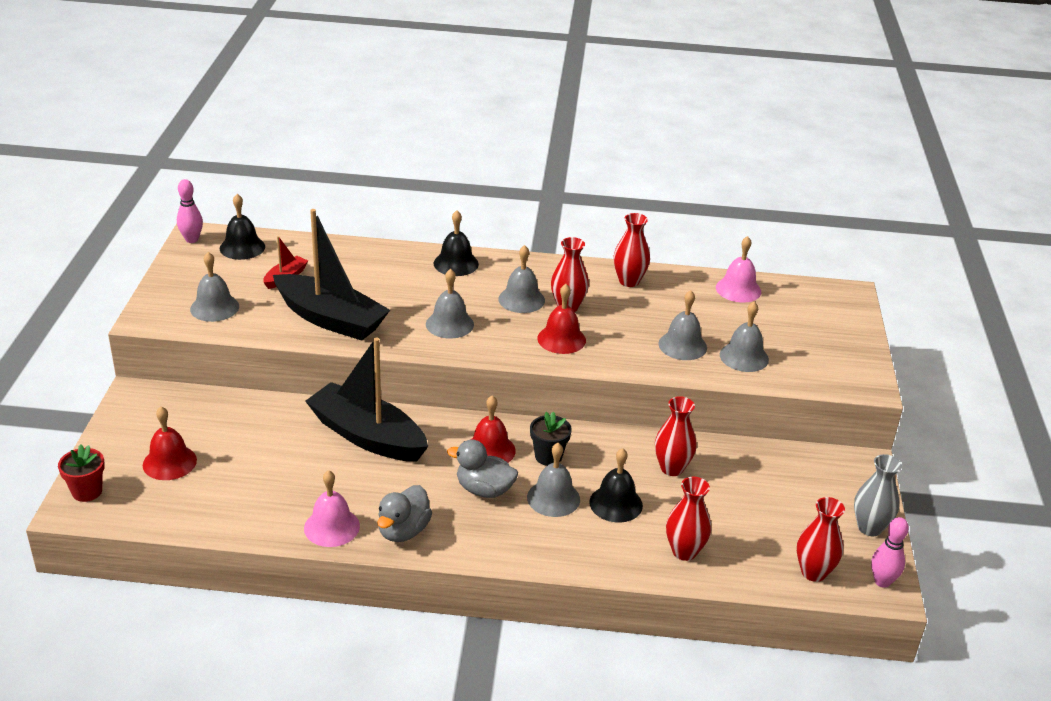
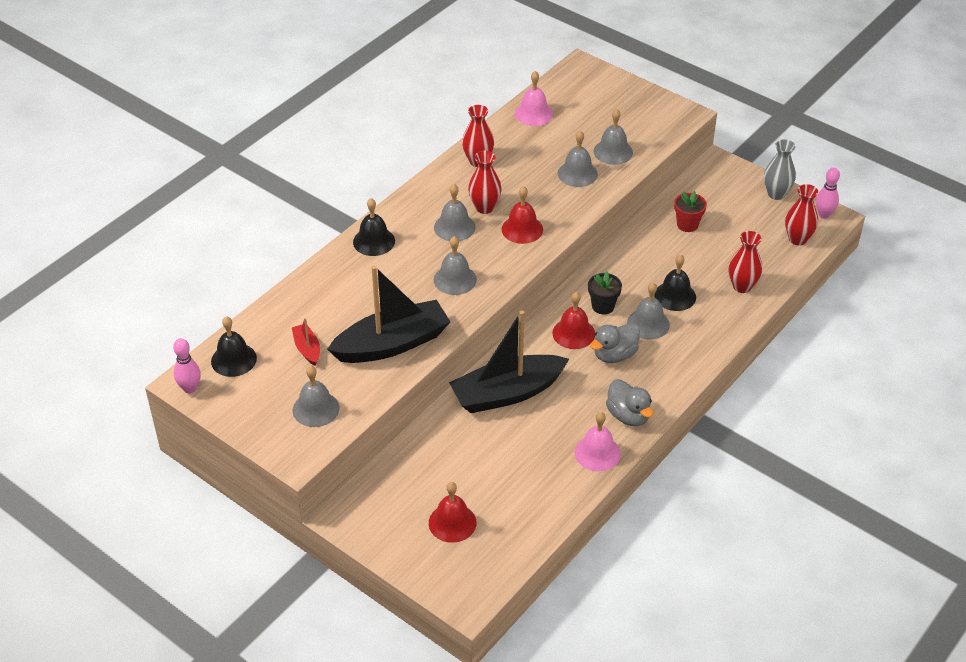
camera: 55 degrees left, 10 degrees up
(87, 491) = (452, 586): red flower pot -> red flower pot (687, 225)
(672, 468) = (659, 252): red vase -> none

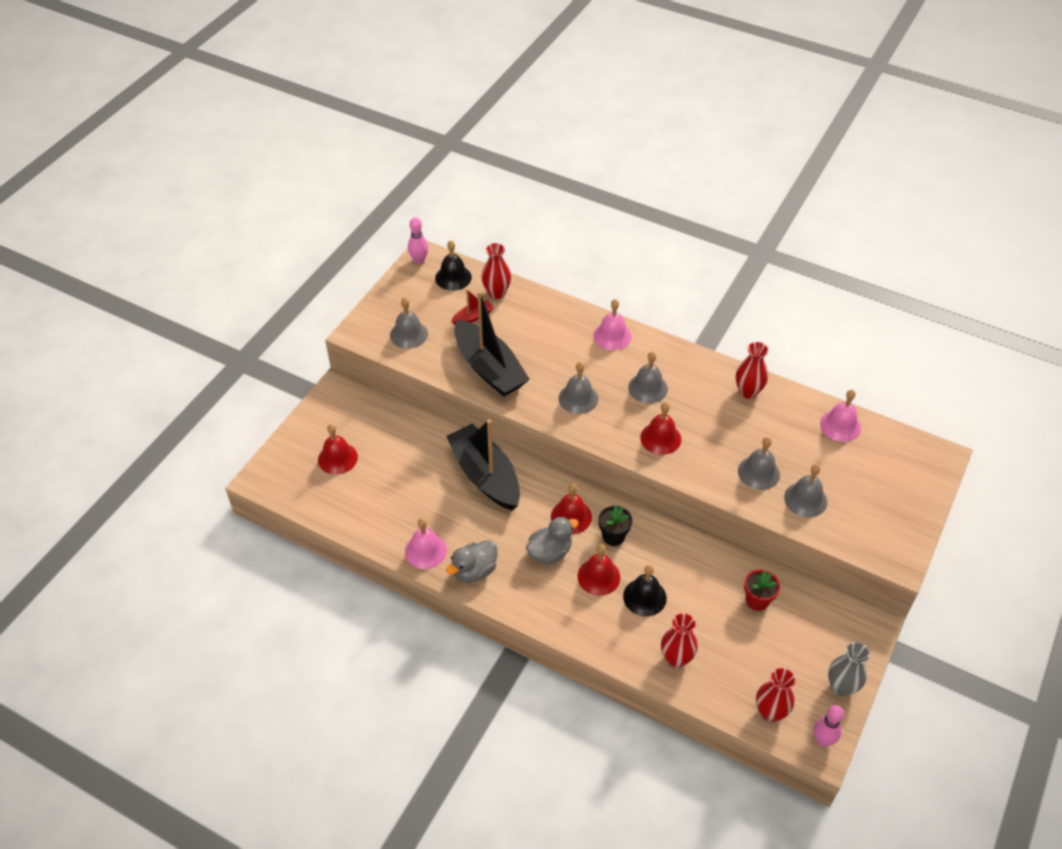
camera: 80 degrees right, 5 degrees up
(374, 241) = (612, 336): black bell -> pink bell
(484, 207) = (682, 406): red vase -> red vase (496, 293)
(614, 355) = (550, 552): grey duck -> grey duck turned 105 degrees clockwise
(648, 324) = (598, 576): grey bell -> red bell

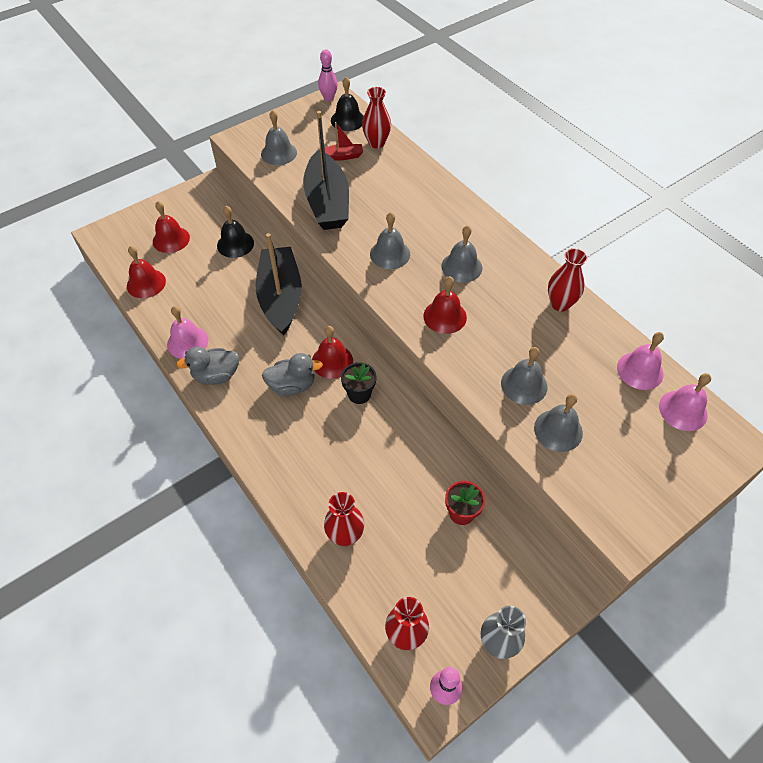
camera: 25 degrees right, 5 degrees up
(598, 576) = (322, 425): red bell -> red bell (146, 283)
(612, 336) = (457, 210): pink bell -> pink bell (683, 410)
(644, 597) = (352, 462): black bell -> black bell (235, 244)

